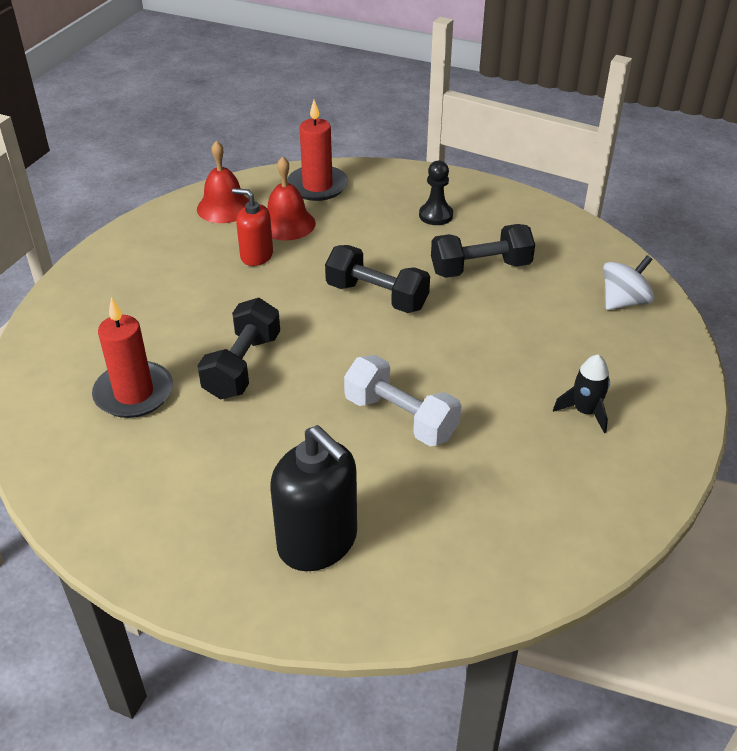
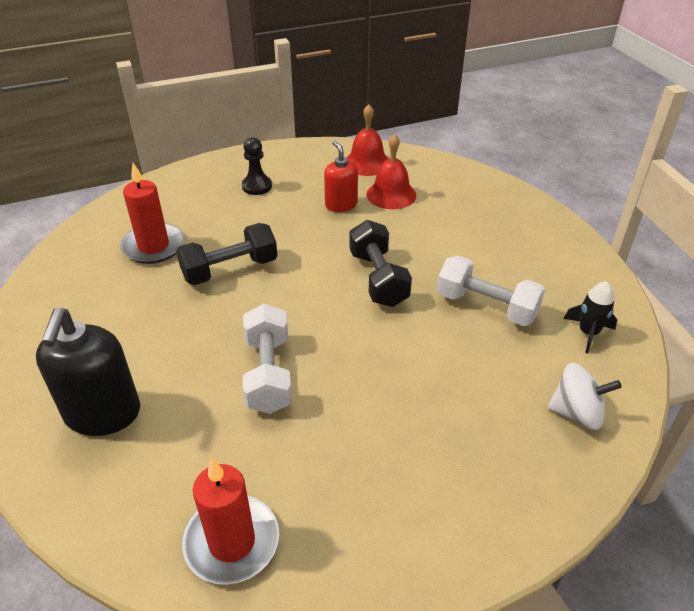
camera: 45 degrees right, 0 degrees up
(317, 186) = (449, 180): red candle -> red candle (232, 542)
(435, 215) = (508, 246): black pawn -> black pawn (257, 186)
(480, 268) = (486, 306): black dumbbell -> white dumbbell
(585, 411) = (405, 475): black rocket -> black rocket (588, 333)

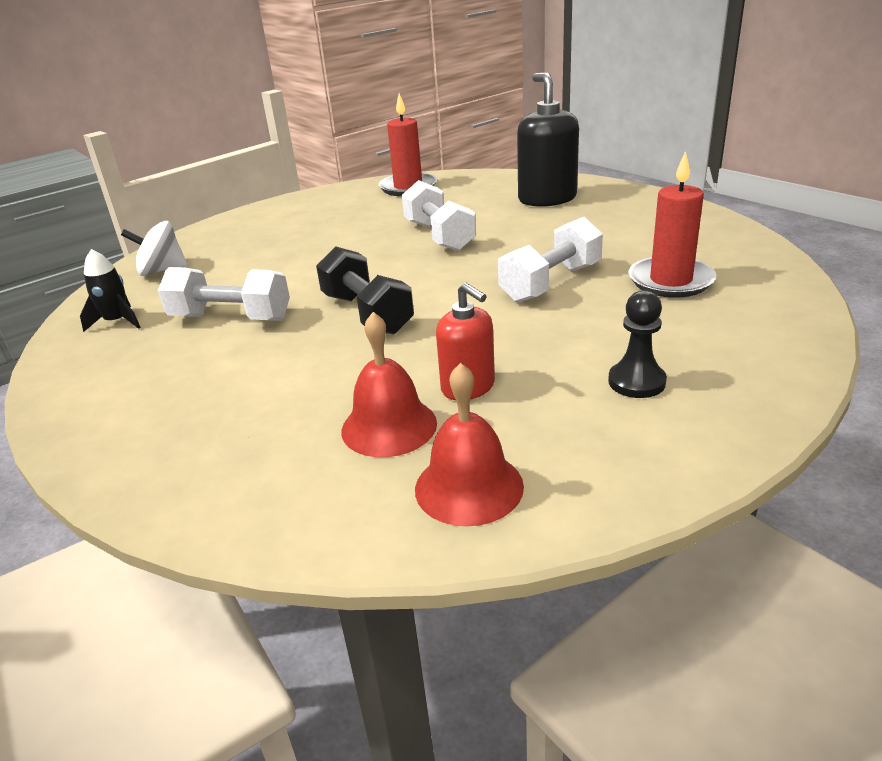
camera: 165 degrees right, 10 degrees down
(230, 269) = (551, 283): black dumbbell -> white dumbbell

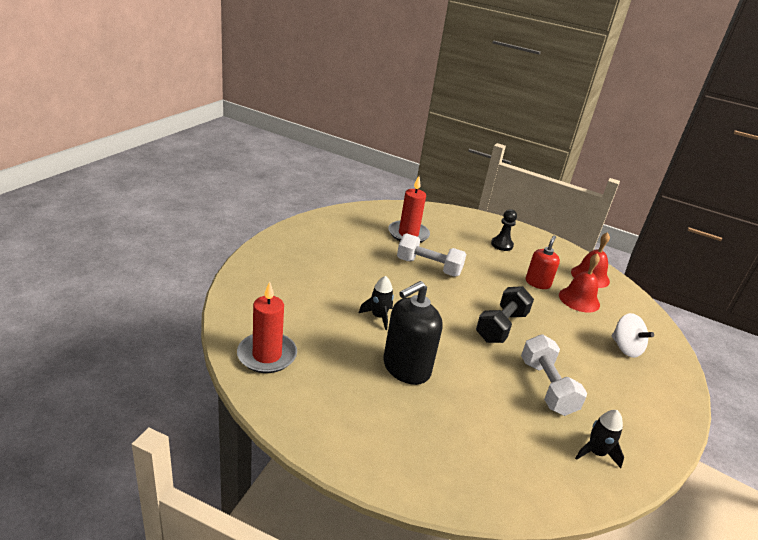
camera: 120 degrees left, 0 degrees up
(161, 270) = (514, 473): white spinning top -> white spinning top (625, 348)
(439, 236) = (378, 317): white dumbbell -> black rocket
(547, 199) = (292, 275): black soap dispenser -> black soap dispenser (406, 368)

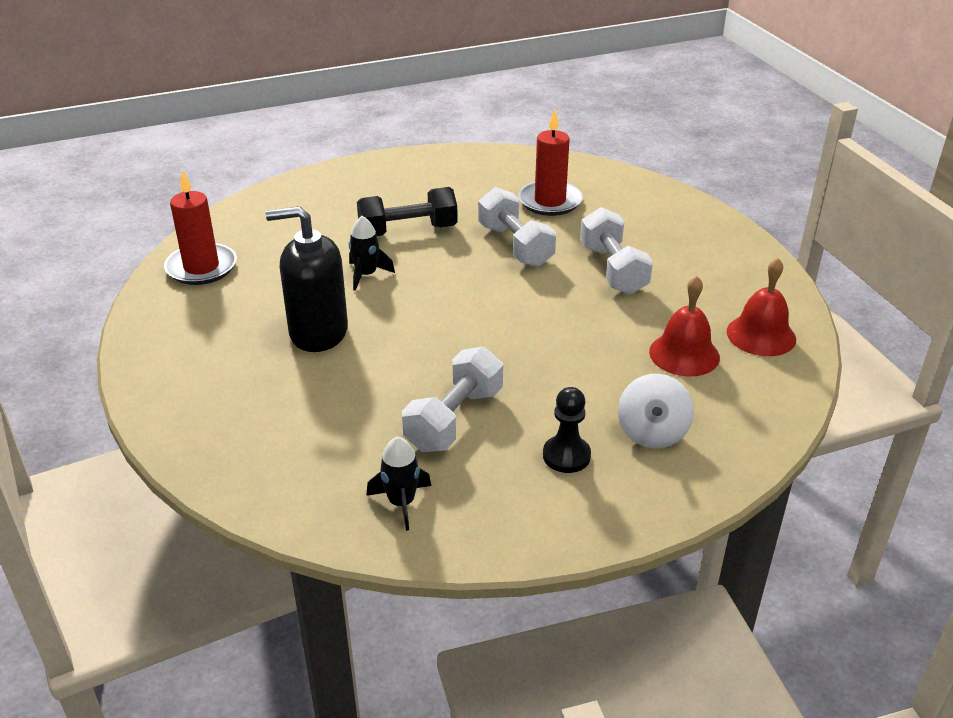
camera: 45 degrees right, 5 degrees up
(490, 264) = (613, 269): none -> white dumbbell
(501, 327) = (504, 339): black dumbbell -> black dumbbell (408, 231)
(502, 245) = (676, 252): black pawn -> black pawn (566, 456)
(537, 283) = (650, 313): red soap dispenser -> none

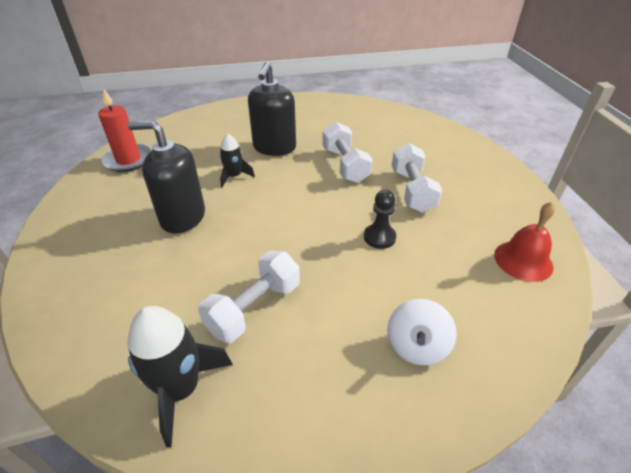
camera: 10 degrees right, 5 degrees up
(401, 503) = (180, 389): black rocket -> black rocket, size x1.68
(408, 231) = (274, 147): black dumbbell -> black soap dispenser
(550, 201) = (377, 136): red candle -> none
(566, 456) = (336, 360): black pawn -> black pawn (379, 237)
(684, 354) = (456, 270): red bell -> none

